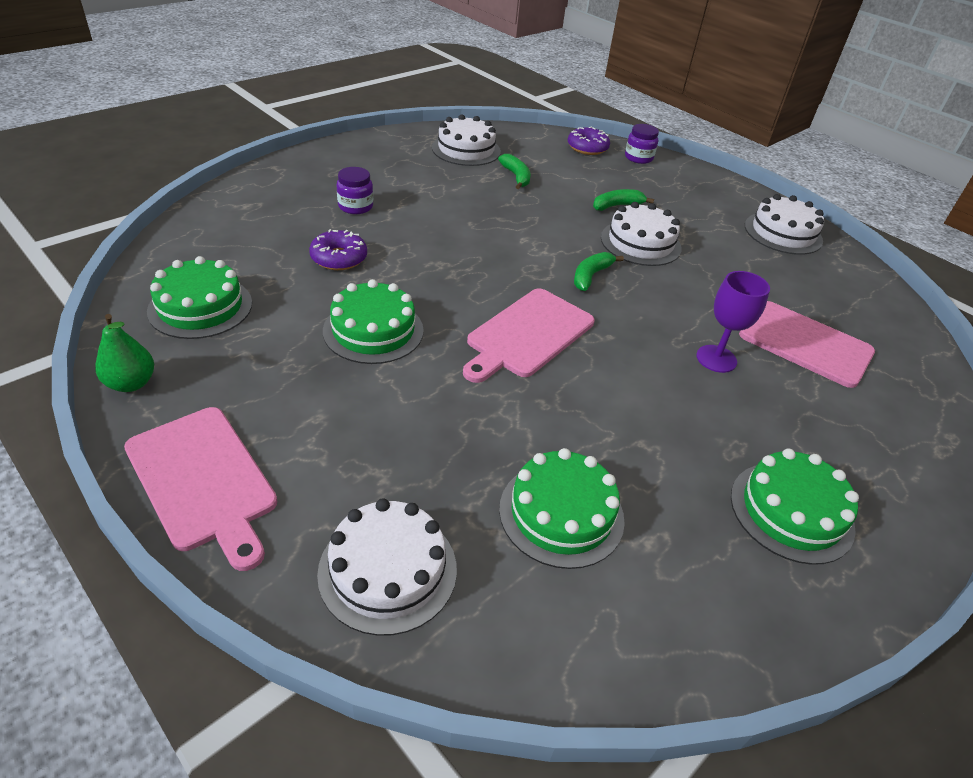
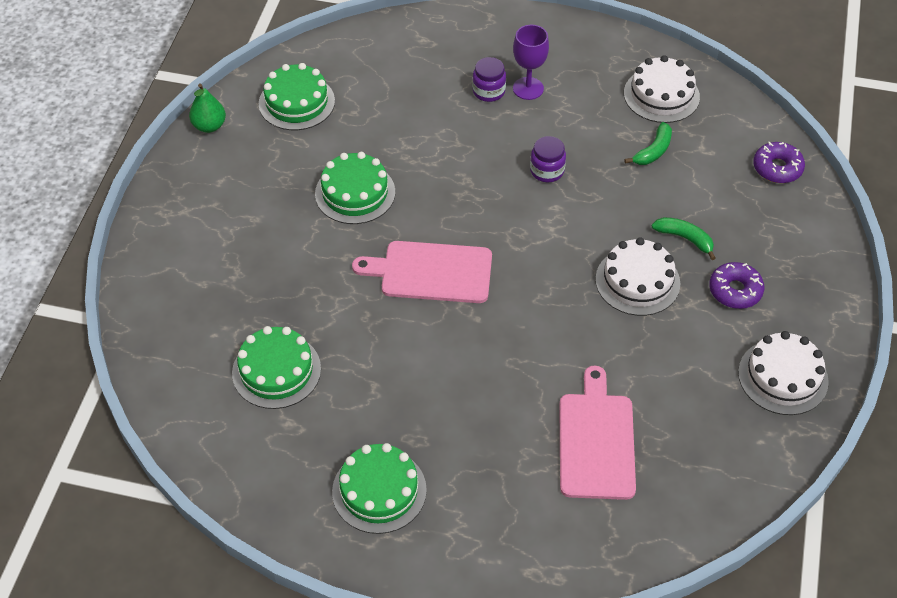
camera: 60 degrees right, 10 degrees up
(203, 480) = (171, 206): pink cutting board -> none
(339, 258) = (414, 126): purple donut -> purple donut (735, 290)
(388, 570) = (176, 316): white cake -> none
(591, 276) = (547, 272): green banana -> none
(638, 158) = (806, 213): purple jar -> purple jar (547, 171)
(716, 359) = (513, 393): purple goblet -> purple goblet (528, 88)

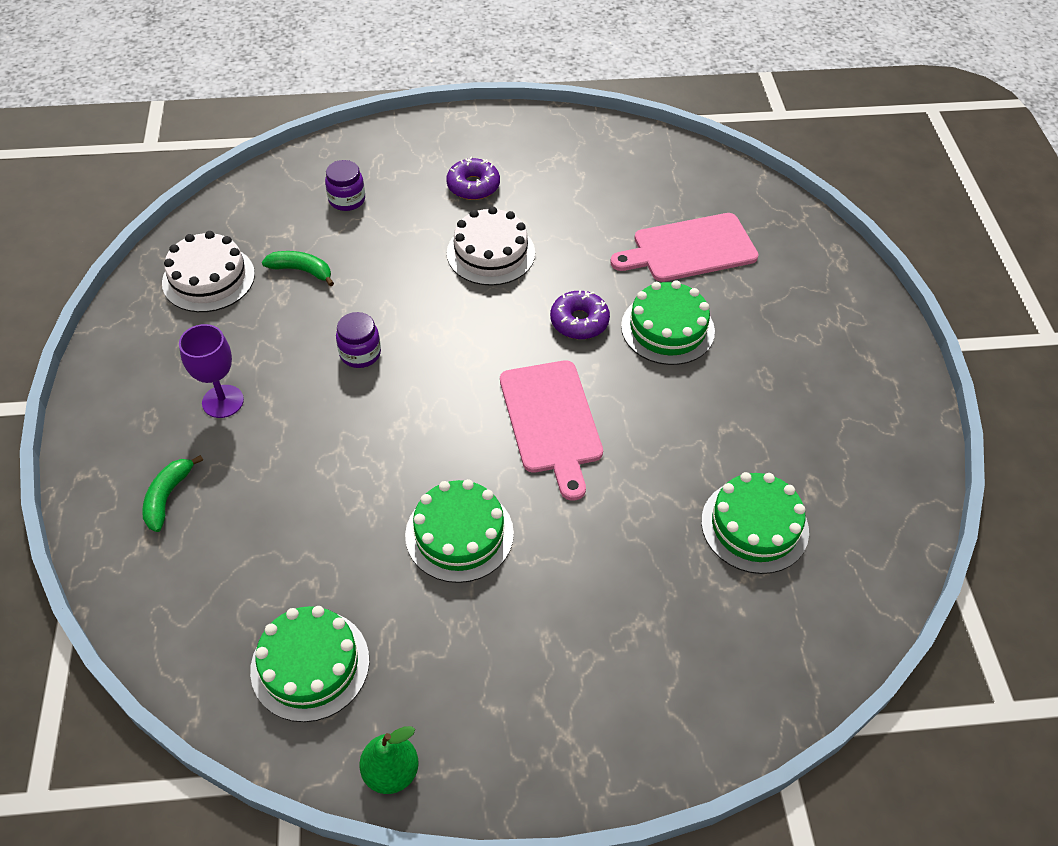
camera: 110 degrees left, 0 degrees up
(379, 490) = (836, 390): green cake -> green cake (667, 328)
(488, 91) = (237, 440): purple jar -> purple jar (347, 200)
(685, 239) = (421, 228): green banana -> green banana (168, 497)
(777, 168) = (300, 177): purple donut -> purple donut (579, 321)
(783, 377) = (557, 146): white cake -> none

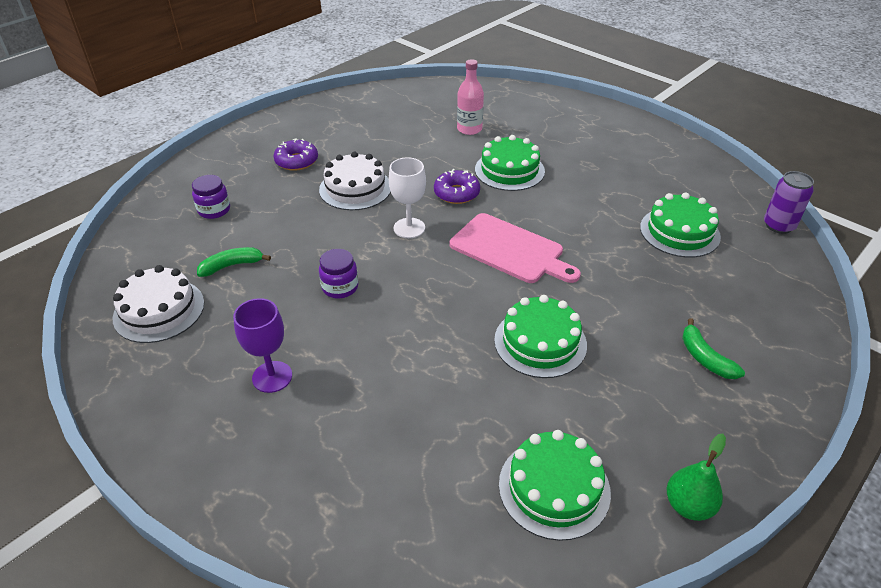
camera: 40 degrees left, 10 degrees down
(168, 497) = (307, 466): green banana -> green banana (705, 358)
(488, 331) = (409, 228): none -> white goblet
(690, 249) = (469, 129): pink cutting board -> pink bottle
(885, 602) = (778, 226): none -> purple can

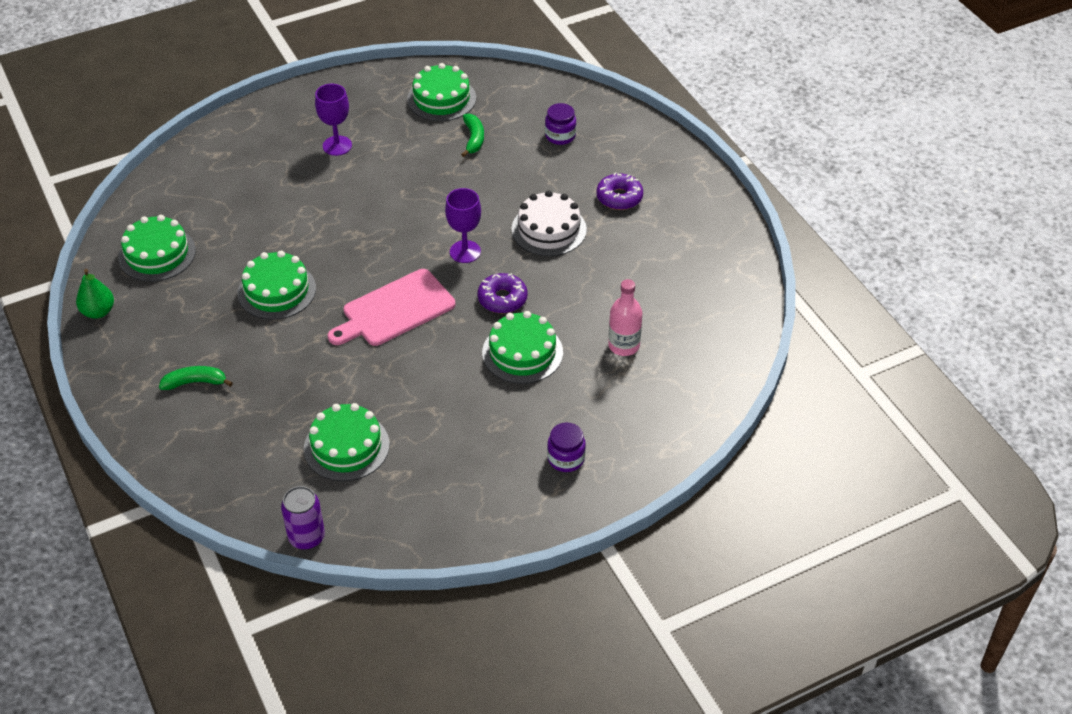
camera: 110 degrees right, 5 degrees up
(159, 310) = (441, 99): white cake -> green cake
(340, 287) = (410, 194): purple jar -> purple jar (566, 458)
(409, 228) = (465, 252): white goblet -> purple goblet

